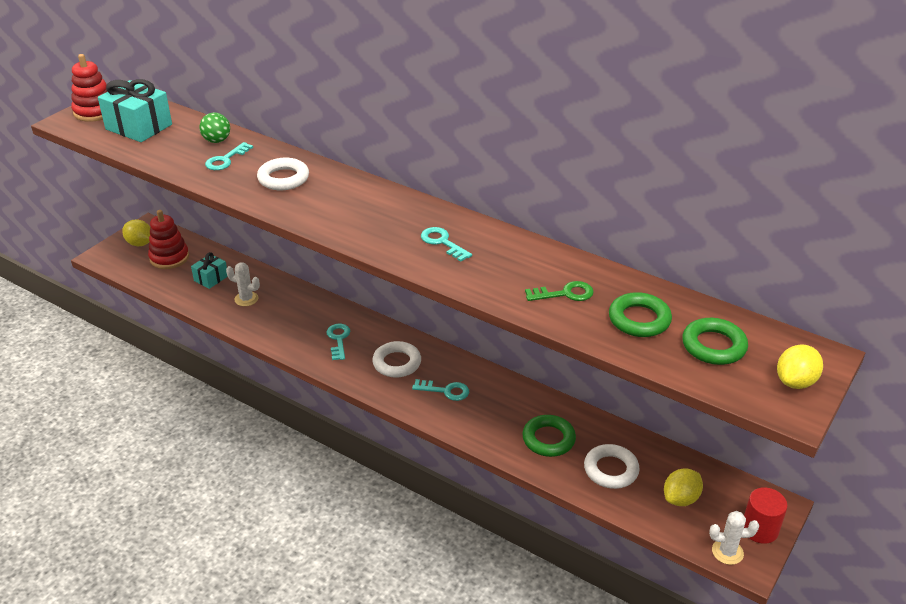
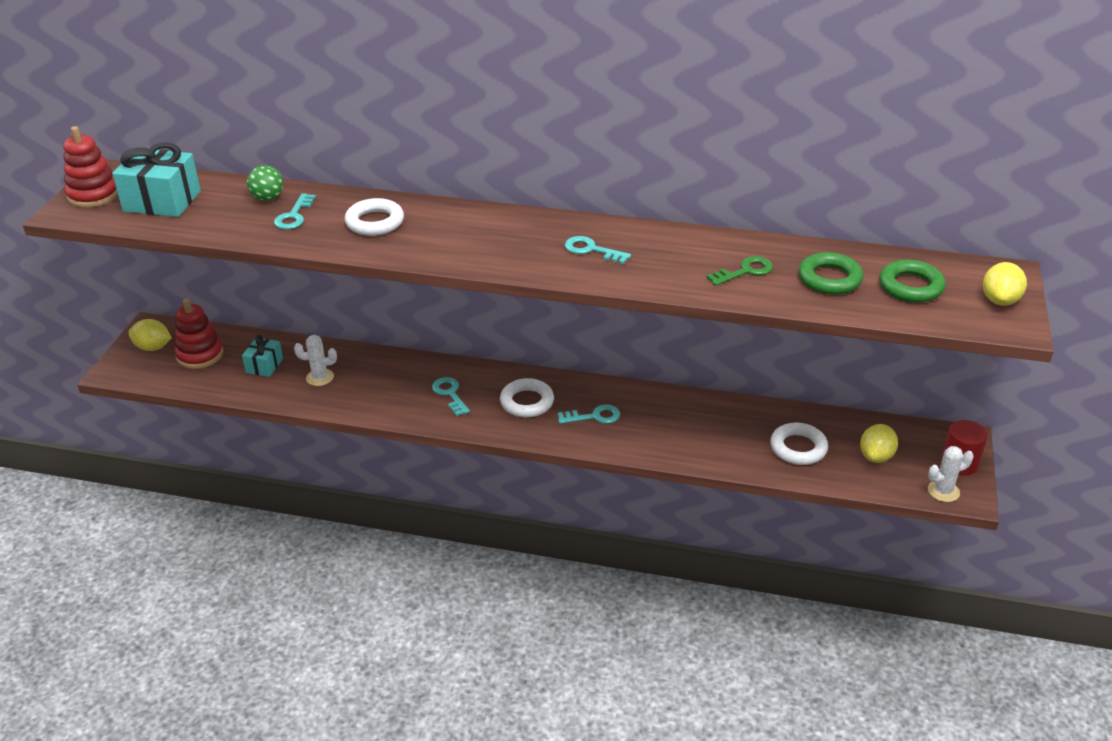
camera: 20 degrees left, 0 degrees up
(548, 439) = (723, 436): green ring -> none

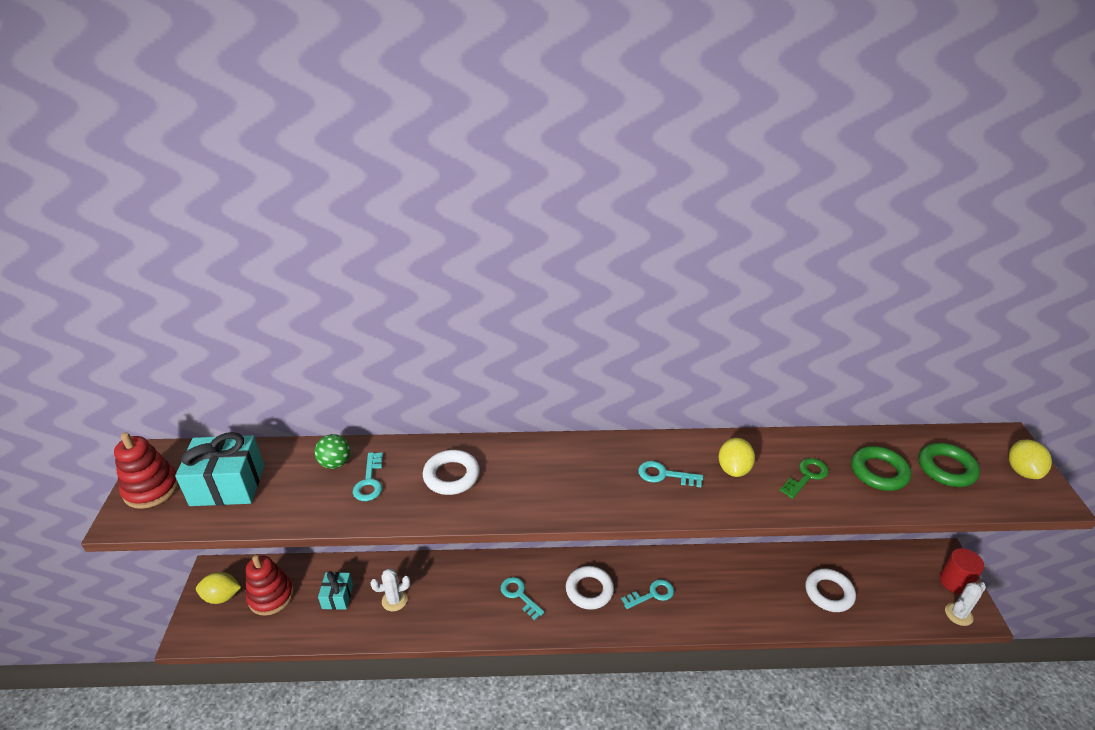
camera: 15 degrees left, 0 degrees up
(876, 456) = (891, 588): yellow lemon -> yellow lemon (733, 469)

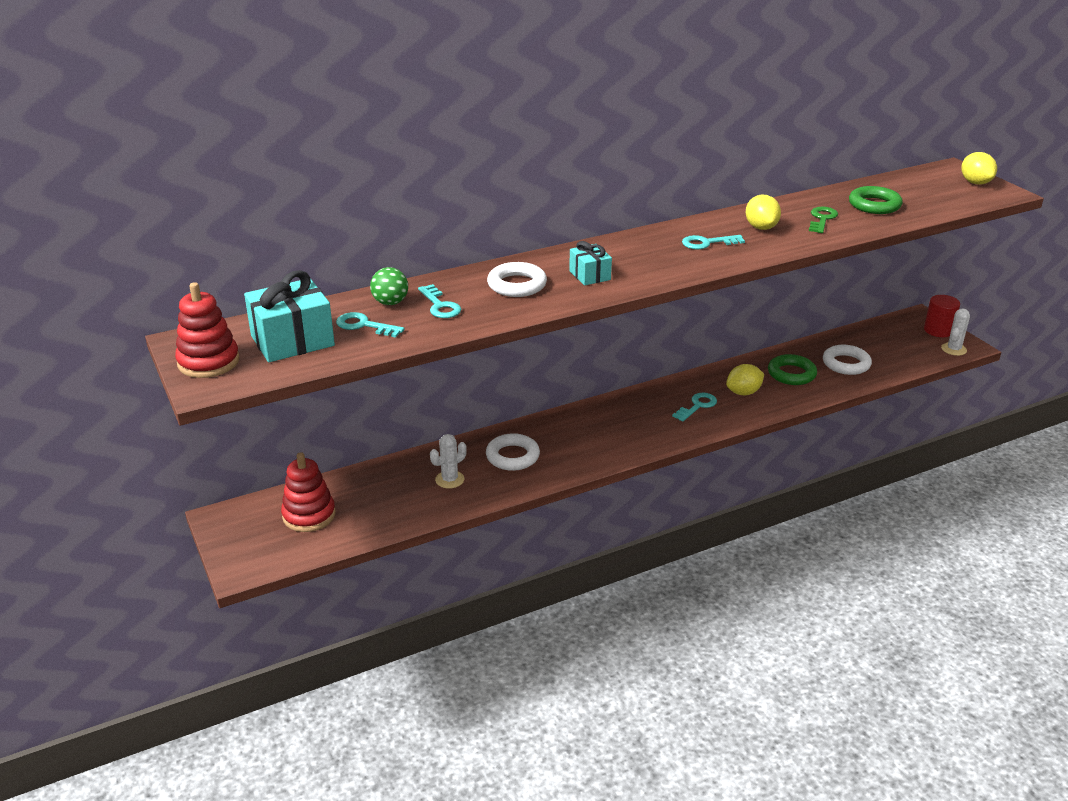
camera: 25 degrees left, 5 degrees down
(222, 596) = (250, 532): yellow lemon -> yellow lemon (743, 392)
(337, 596) = (385, 494): turquoise gift -> turquoise gift (589, 275)
(519, 595) = (574, 441): turquoise key -> turquoise key (364, 325)
(589, 590) = (638, 419): white ring -> white ring (512, 456)
(946, 468) = (921, 193): green ring -> green ring (791, 374)

